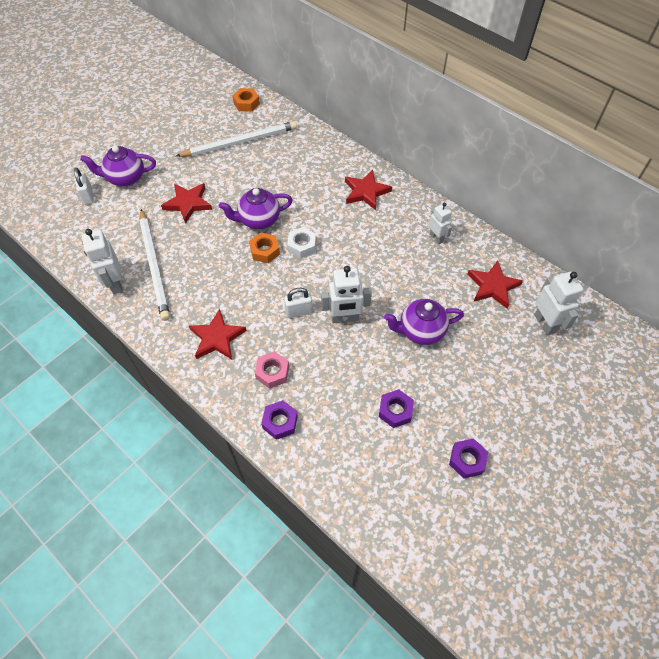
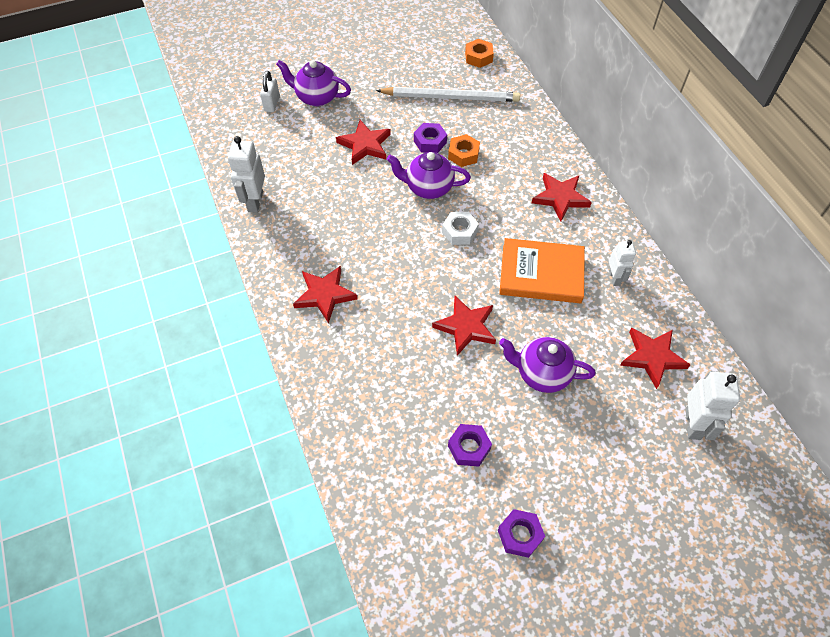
camera: 25 degrees right, 0 degrees up
(154, 266) = (300, 198): white pencil -> none
(265, 251) = (418, 223): orange nut -> orange nut (463, 154)
(272, 372) = (362, 353): pink nut -> none
(280, 422) = (343, 407): purple nut -> purple nut (430, 142)
(299, 311) = (421, 300): white padlock -> none
(345, 318) = (466, 327): white robot -> red star
(381, 255) = (541, 273): none -> orange book

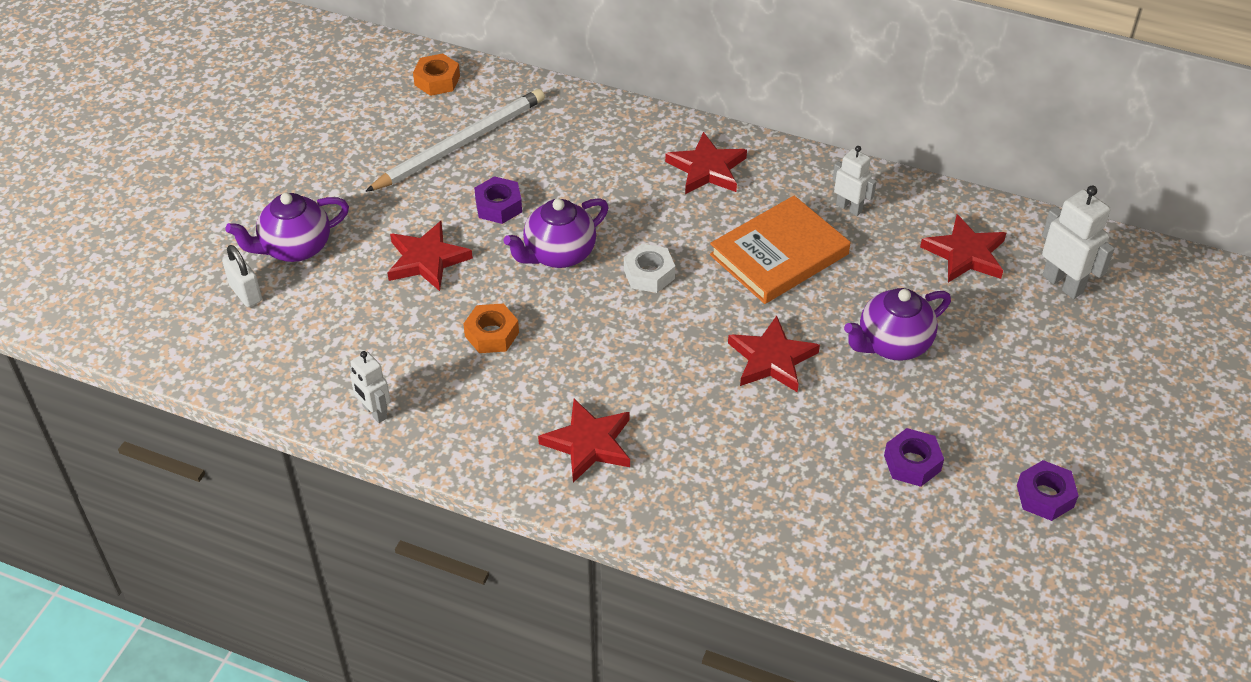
camera: 45 degrees left, 10 degrees down
(255, 201) = (374, 412): white robot -> white robot, size x0.65
(463, 154) = (553, 194): orange nut -> orange nut (492, 334)

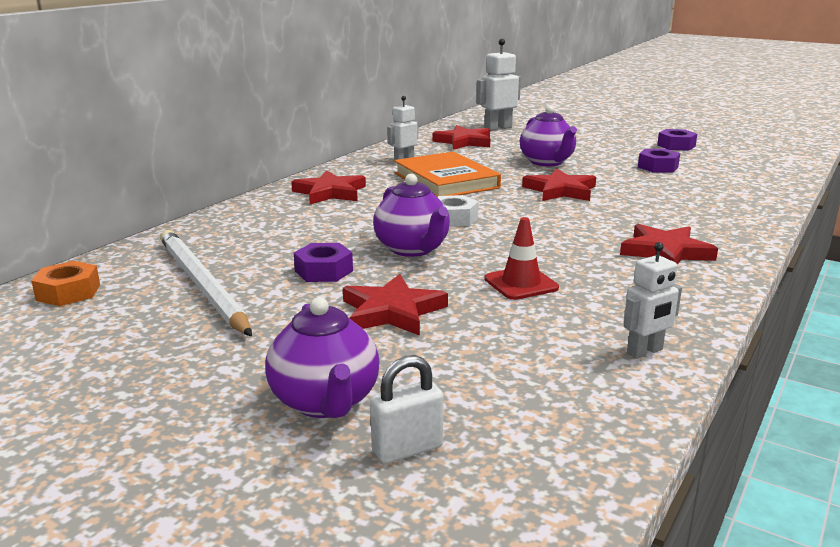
camera: 80 degrees left, 25 degrees down
(492, 334) = (521, 283): orange nut -> red traffic cone

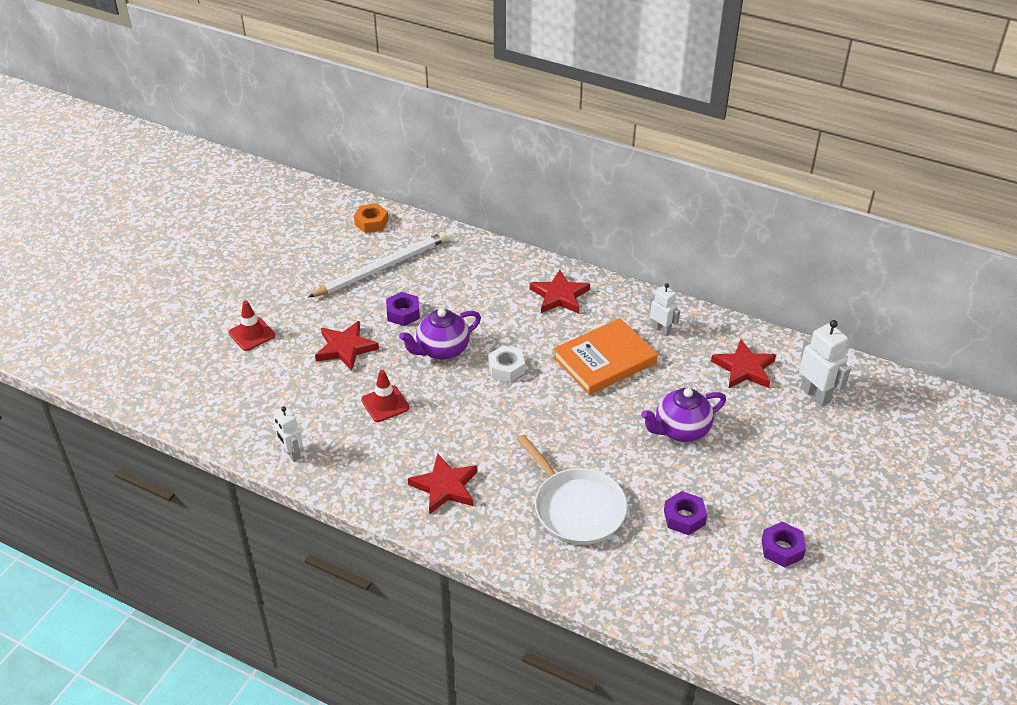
camera: 85 degrees right, 20 degrees up
(325, 402) = (252, 334): purple teapot -> red traffic cone
(407, 449) = (212, 364): white padlock -> none
(560, 190) = (589, 435): red star -> none
(666, 199) = (576, 508): none -> white pan

